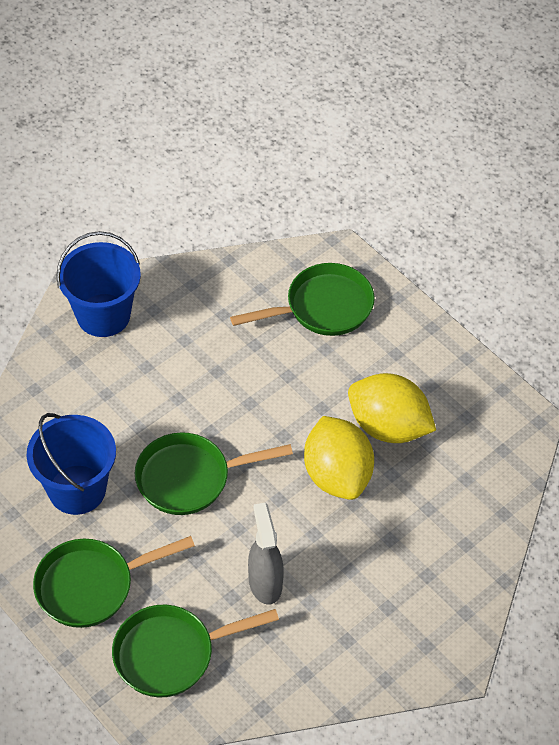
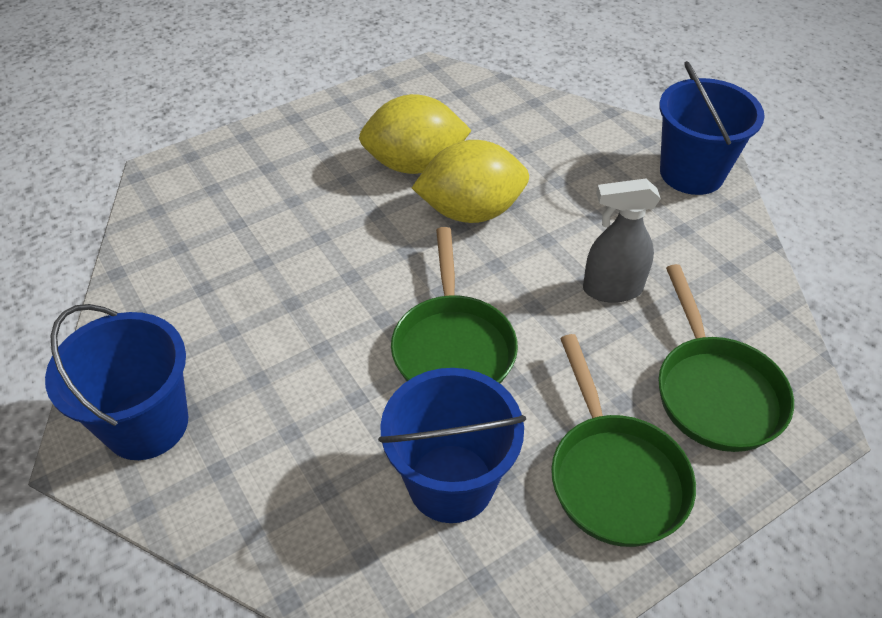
camera: 80 degrees left, 5 degrees down
(322, 307) = (232, 196): green pan -> none
(388, 427) = (414, 164): yellow lemon -> yellow lemon turned 45 degrees clockwise
(425, 650) = (691, 173): none -> blue bucket

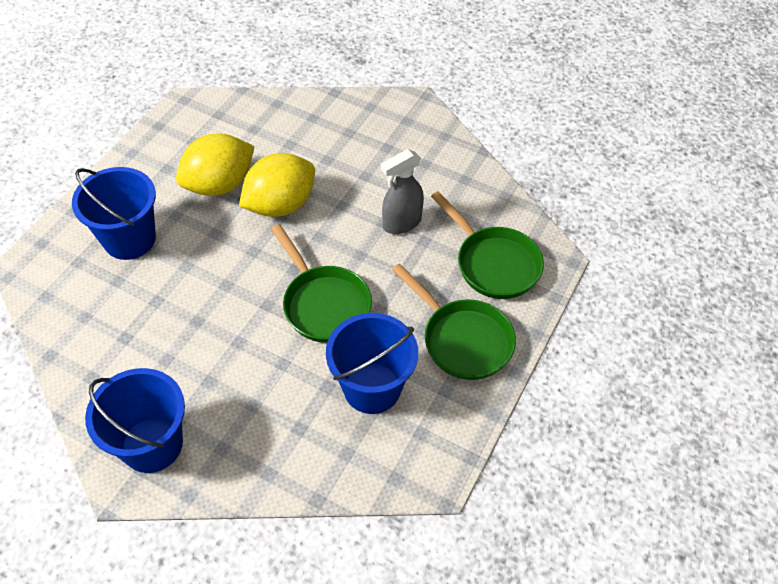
camera: 30 degrees left, 5 degrees up
(691, 173) = (410, 120): blue bucket -> blue bucket (129, 239)

